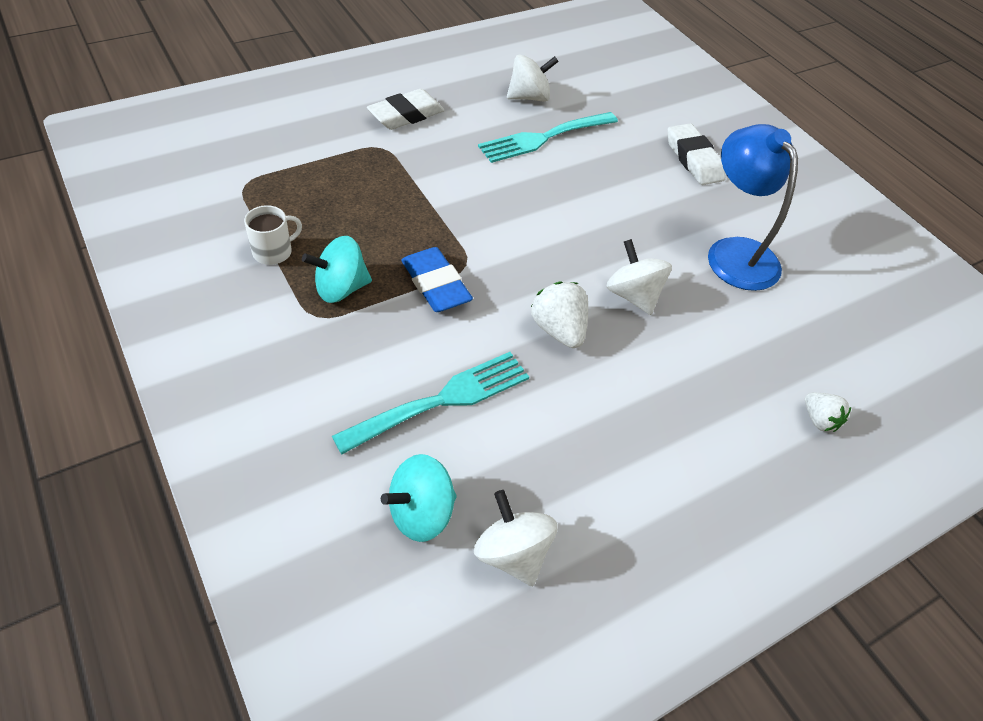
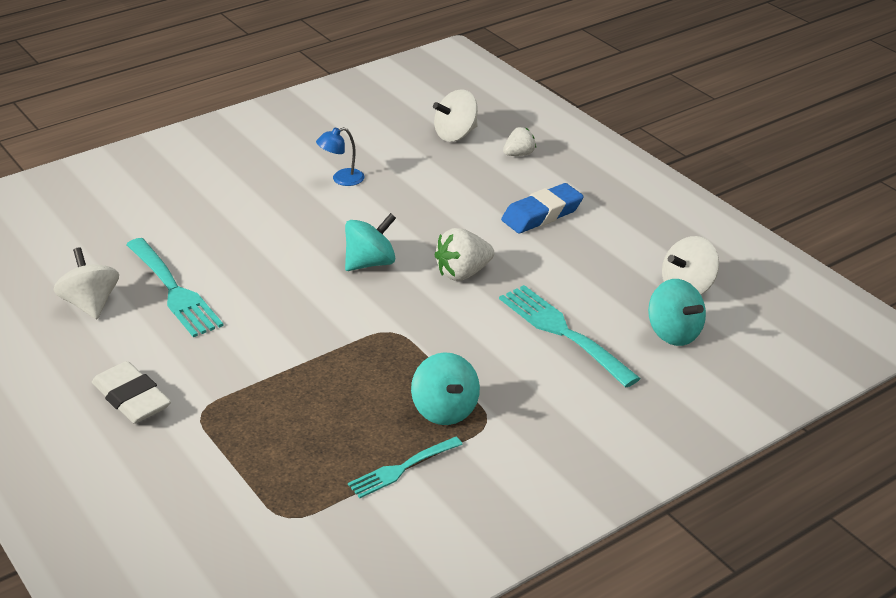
camera: 90 degrees left, 15 degrees down
(273, 252) = (402, 468): white mug -> turquoise fork
(435, 285) = (425, 348): blue eraser -> blue eraser (542, 214)
(580, 260) = (370, 263): none -> turquoise spinning top
(633, 295) = (410, 234): white spinning top -> white spinning top (456, 134)
(694, 159) = (205, 195): white eraser -> none
(735, 252) = (342, 179): blue lamp -> blue lamp, size x0.47

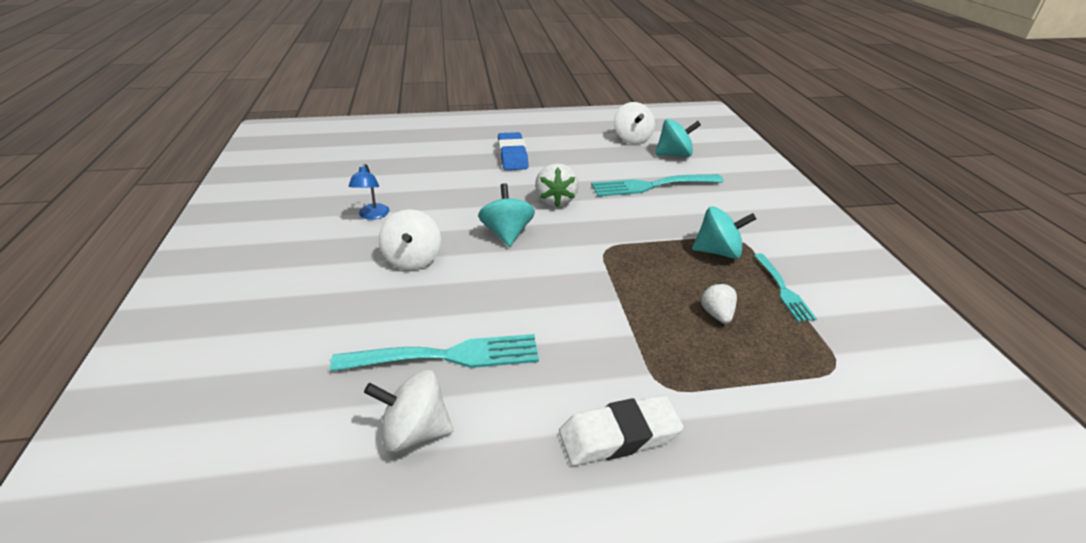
camera: 65 degrees left, 0 degrees up
(456, 134) = (376, 156): white spinning top -> white spinning top (413, 259)
(519, 154) = (432, 143): white strawberry -> white strawberry (716, 314)

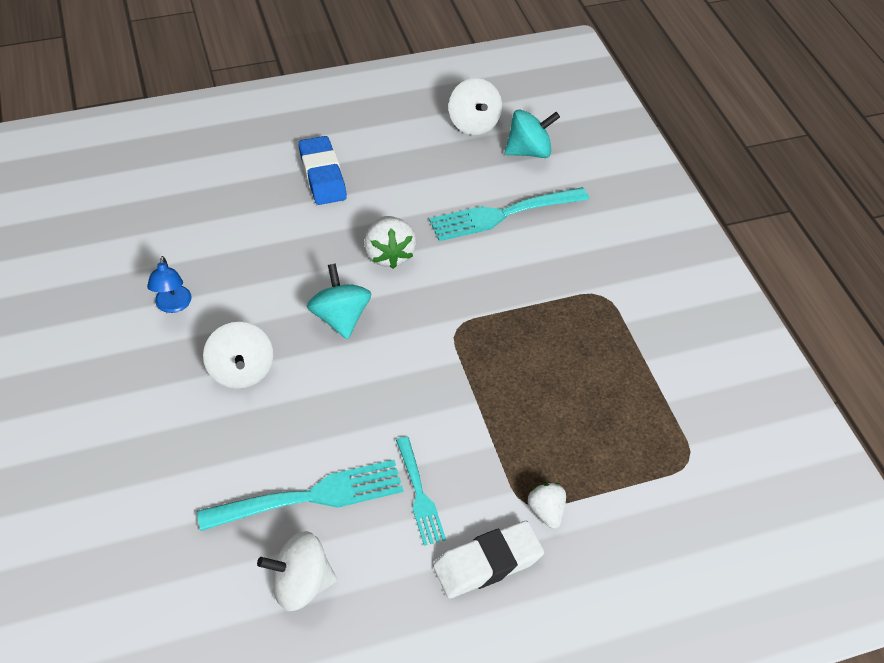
camera: 10 degrees left, 15 degrees up
(716, 314) = (577, 409): white strawberry -> white strawberry (546, 511)
(718, 252) = (580, 318): turquoise spinning top -> none
(783, 289) = (647, 366): turquoise fork -> turquoise fork (419, 494)

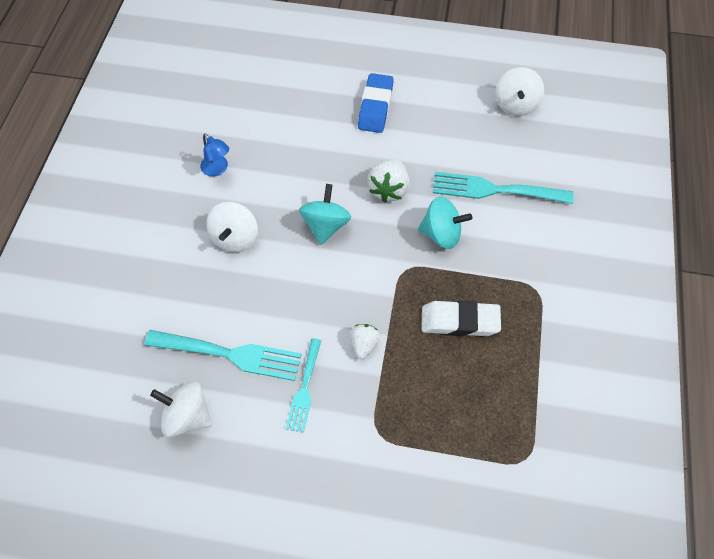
camera: 30 degrees right, 10 degrees up
(173, 305) = (217, 169): blue lamp -> blue lamp turned 60 degrees counterclockwise
(487, 563) = (323, 465): white eraser -> white eraser (459, 321)
(529, 151) = (547, 144): turquoise spinning top -> turquoise spinning top (441, 234)
(546, 511) = (389, 446): white strawberry -> white strawberry (364, 344)

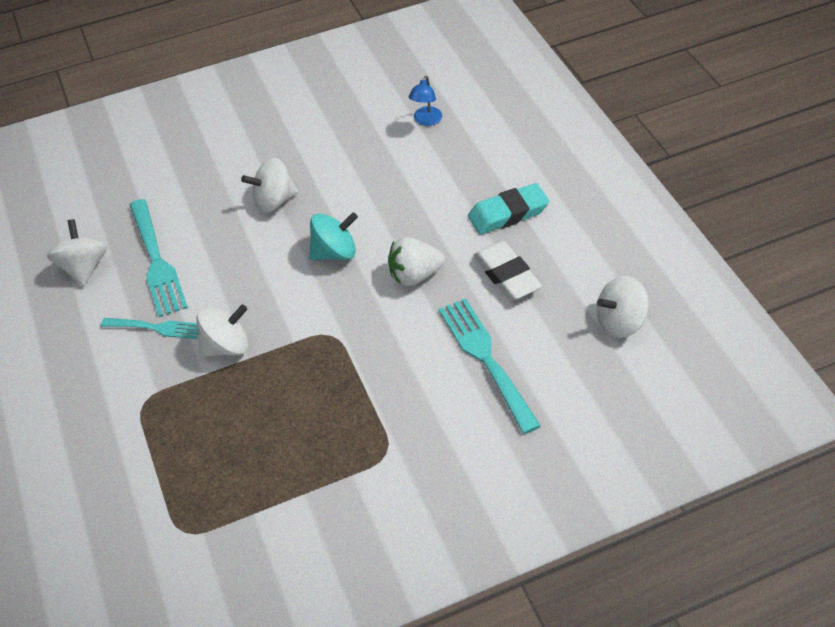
camera: 60 degrees right, 10 degrees down
(217, 169) = (336, 149): blue lamp -> blue lamp (426, 120)
(304, 388) = (155, 328): turquoise fork -> turquoise fork turned 150 degrees counterclockwise
(364, 344) = (227, 346): white strawberry -> white spinning top
(375, 107) = (508, 213): blue eraser -> turquoise eraser
(441, 234) = (394, 342): turquoise spinning top -> none
(459, 321) = (302, 406): white eraser -> white eraser (506, 275)

